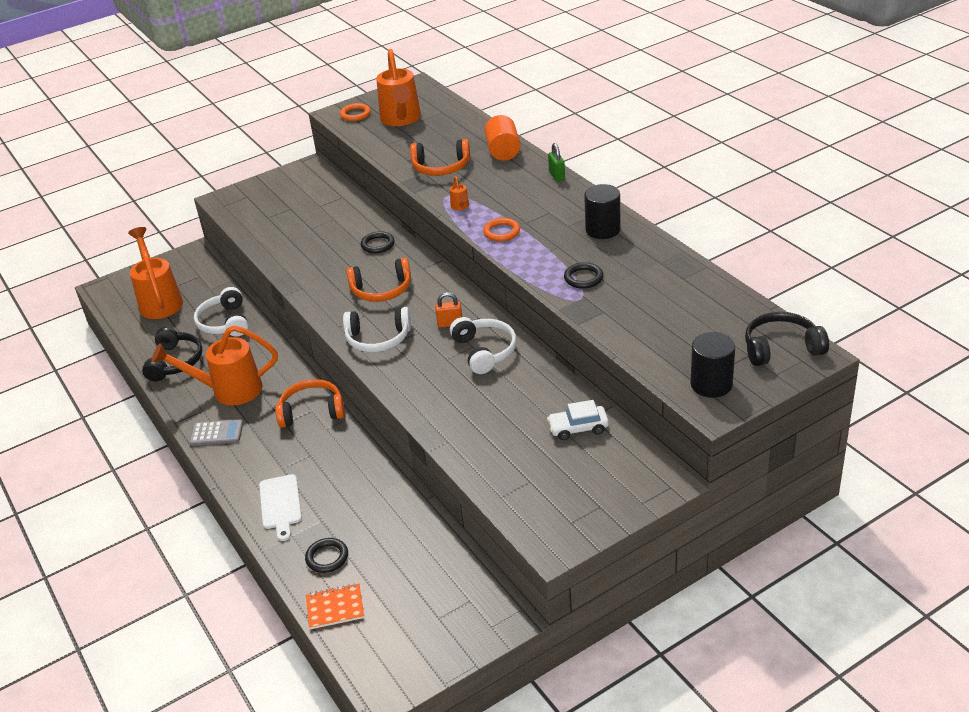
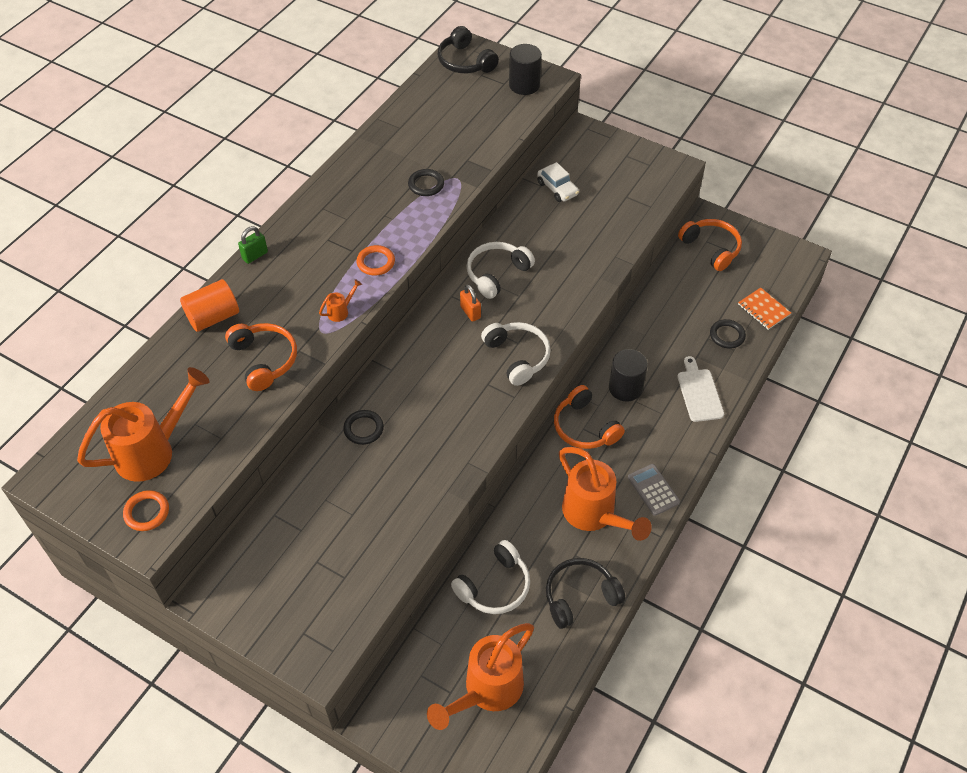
camera: 120 degrees left, 15 degrees up
(280, 504) = (699, 392): white cutting board -> white cutting board turned 60 degrees counterclockwise
(381, 290) = (442, 388): orange headphones -> orange headphones (711, 248)
(603, 230) = (345, 194): black cylinder -> black cylinder (625, 388)

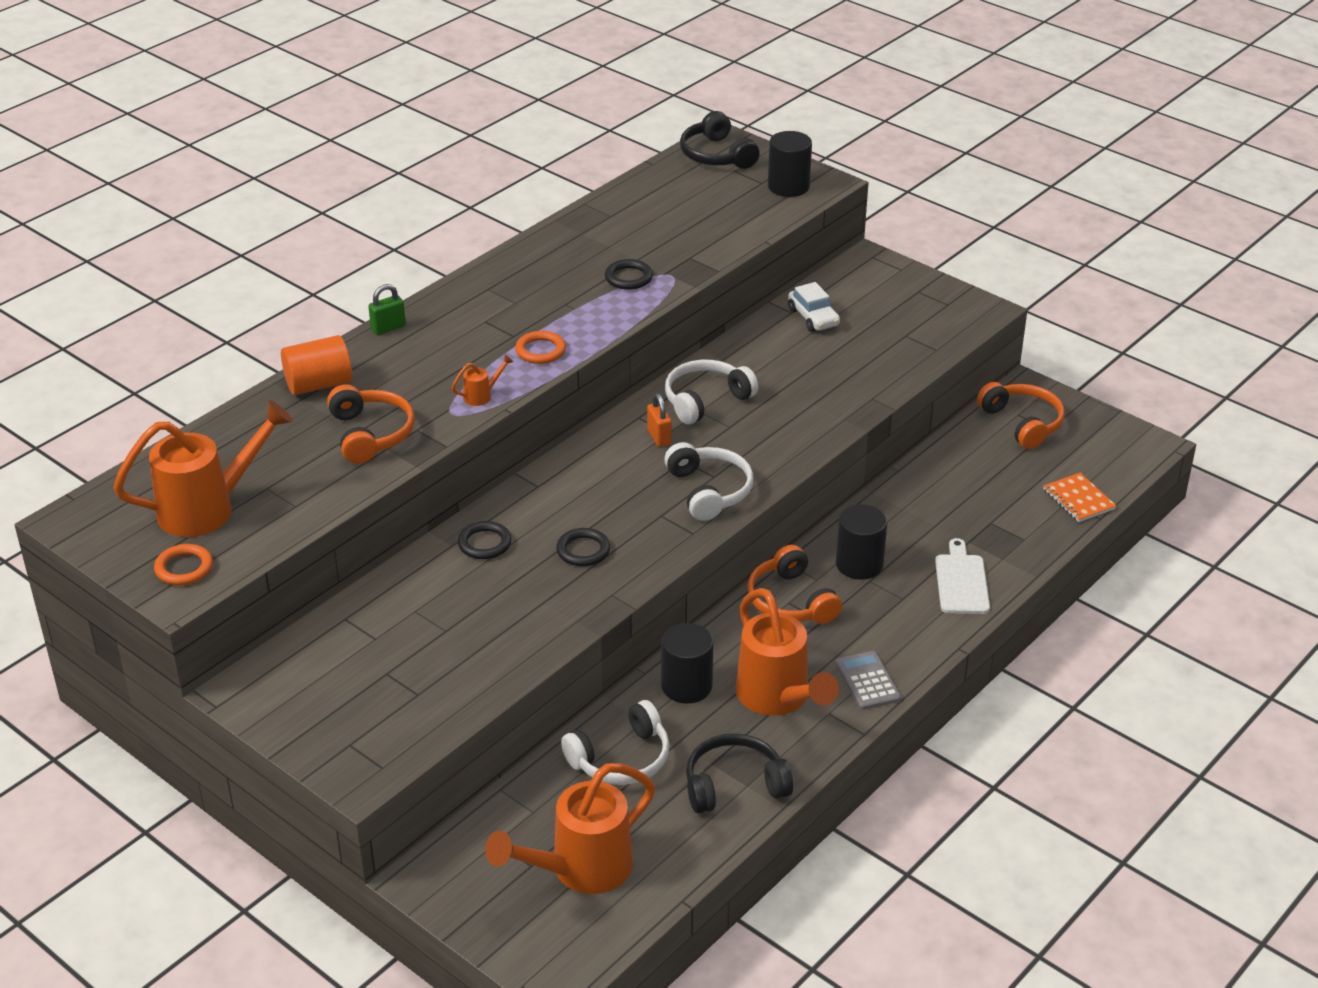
camera: 10 degrees right, 15 degrees down
(527, 514) = (686, 686): none -> black cylinder
(727, 335) = (1018, 522): black ring -> black ring (583, 550)

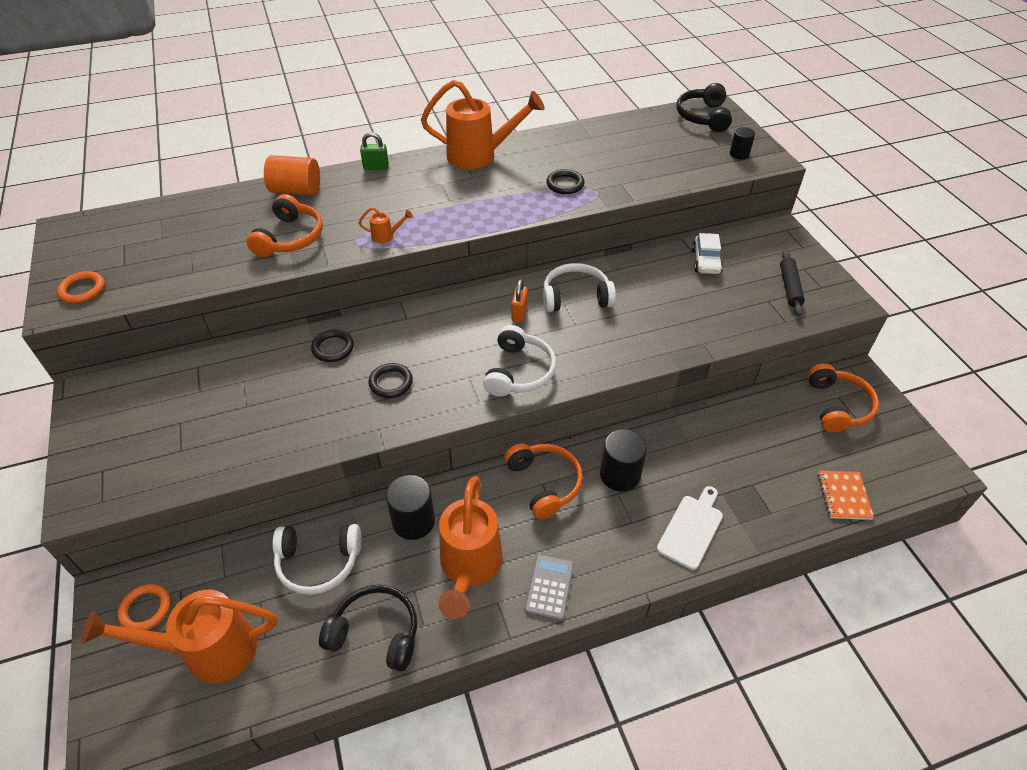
camera: 30 degrees right, 10 degrees up
(209, 508) = (143, 252): orange watering can -> orange watering can (480, 155)
(540, 351) = (456, 217): orange ring -> orange ring (146, 609)
(788, 186) = (739, 154): black cylinder -> black cylinder, size x0.58
(790, 601) = (544, 483): orange headphones -> orange headphones turned 150 degrees clockwise
(917, 315) = (790, 287): none -> black rolling pin

